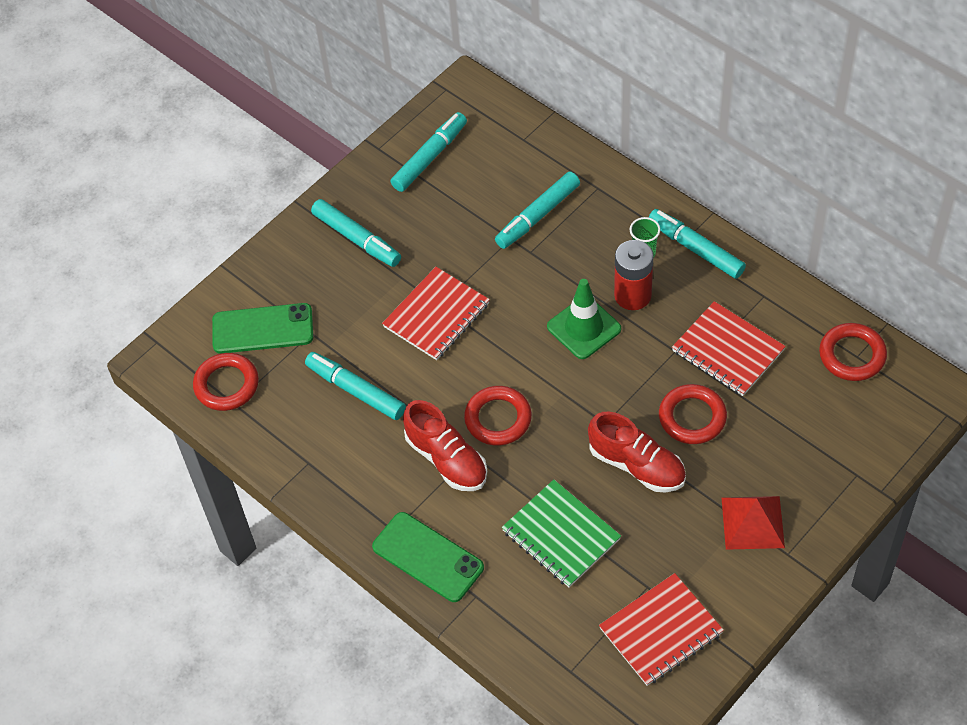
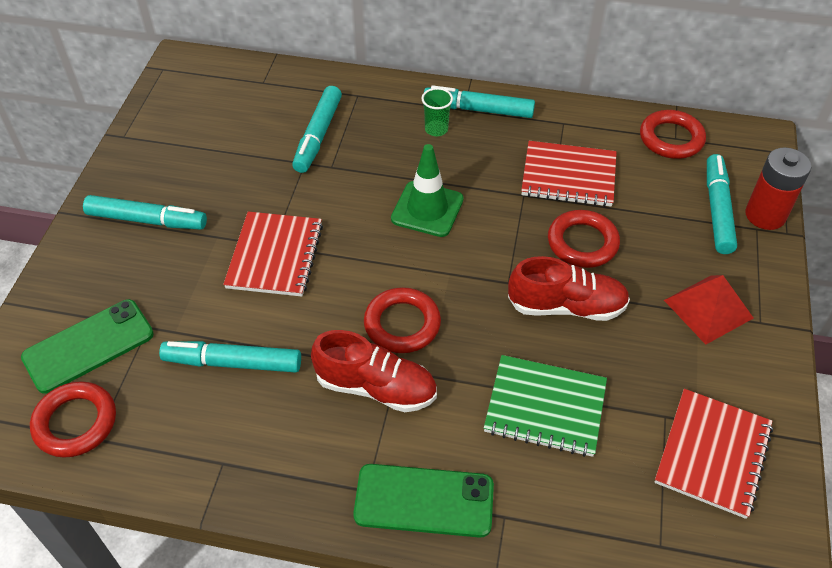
camera: 35 degrees left, 5 degrees down
(429, 157) = (181, 126): turquoise marker -> turquoise marker (717, 210)
(632, 295) = (451, 165): red battery -> red battery (765, 215)

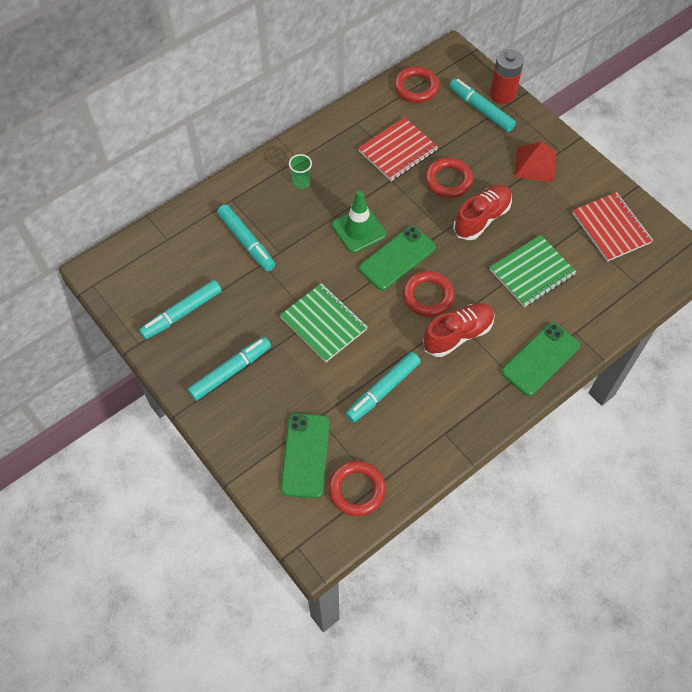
camera: 50 degrees left, 10 degrees up
(275, 256) = (323, 324): red notebook -> green notebook
(425, 264) = (397, 258): none -> green phone
(479, 110) = (306, 152): turquoise marker -> turquoise marker (182, 313)

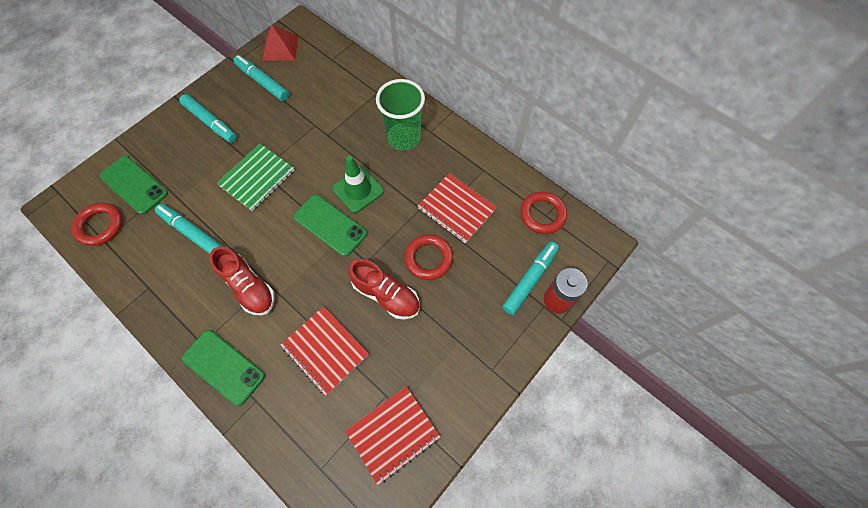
camera: 80 degrees right, 5 degrees up
(246, 241) = (335, 110): turquoise marker -> none
(301, 182) = (404, 138): green cup -> green cup, size x2.13
(305, 455) = (134, 185): green phone -> green phone turned 45 degrees clockwise
(428, 296) = (290, 256): red ring -> none
(532, 272) = (325, 350): green notebook -> red notebook
(535, 164) = (467, 343): red pyramid -> red pyramid (280, 48)

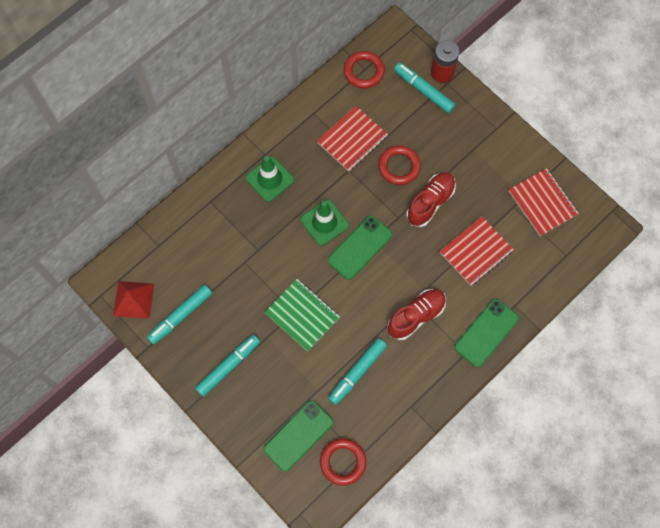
camera: 85 degrees left, 5 degrees up
(404, 138) = (270, 179): green cup -> green traffic cone

